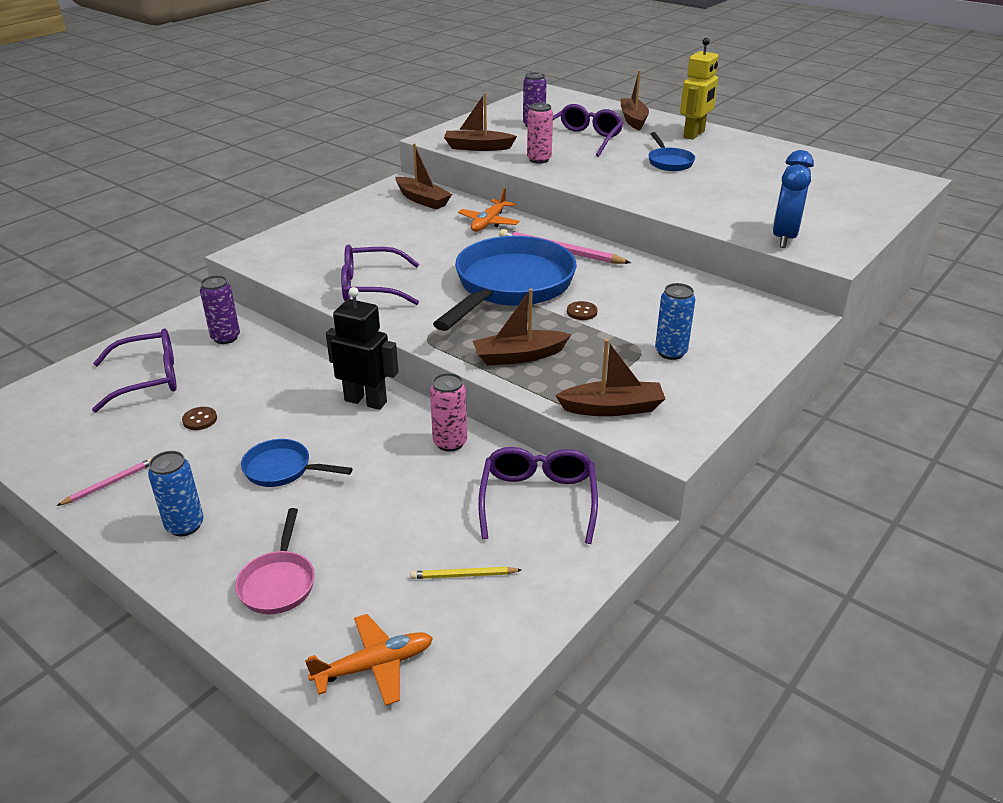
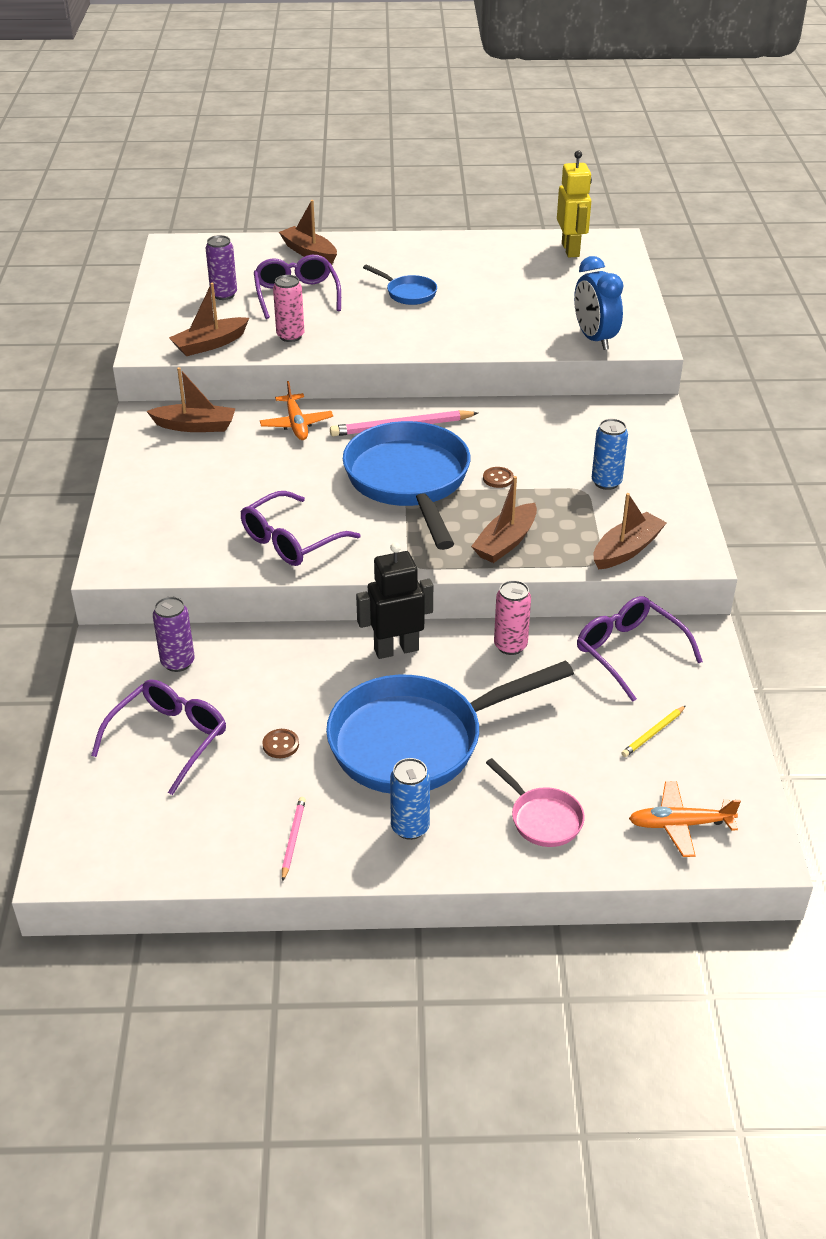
camera: 40 degrees left, 5 degrees up
(282, 469) = (417, 741): blue pan -> blue pan, size x2.22
(374, 666) = (680, 824): orange plane -> orange plane turned 120 degrees counterclockwise
(694, 134) = (387, 251): yellow robot -> yellow robot (571, 250)

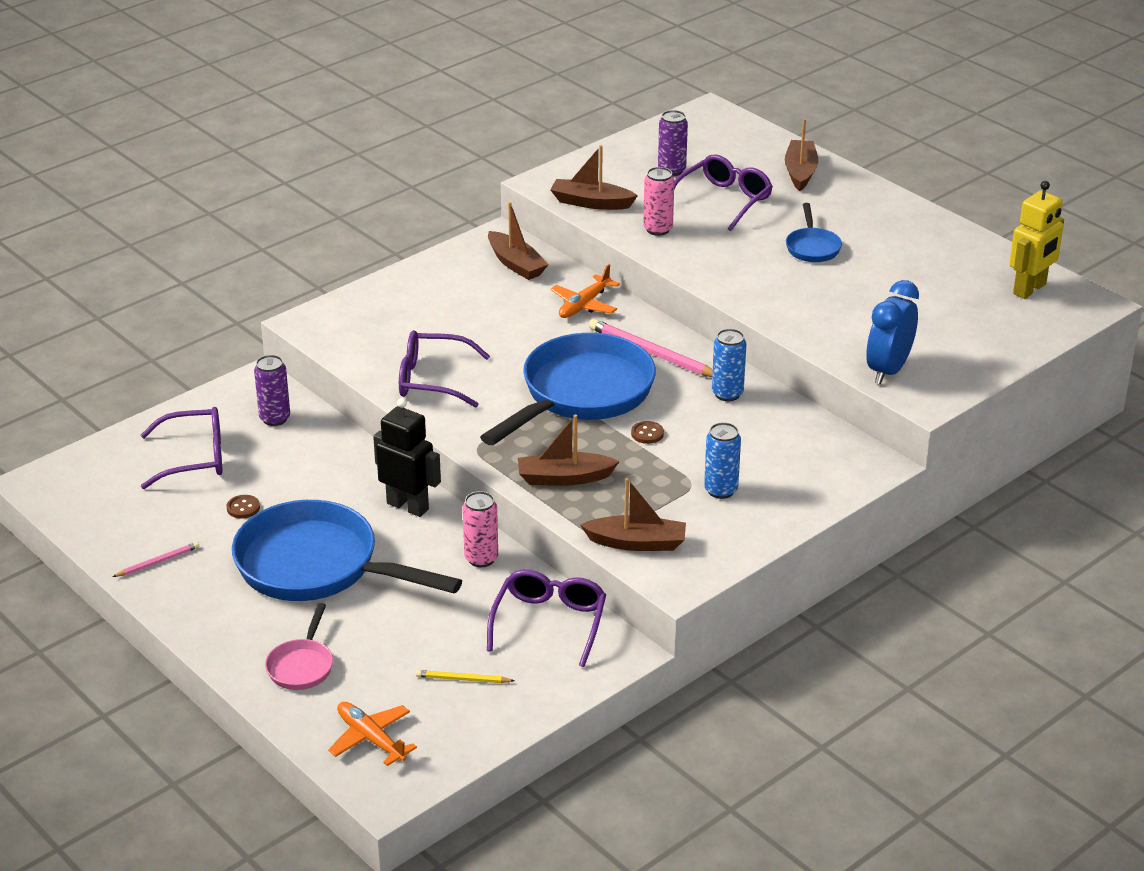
camera: 50 degrees right, 5 degrees down
(410, 827) = (224, 608): blue can -> blue can (727, 394)

